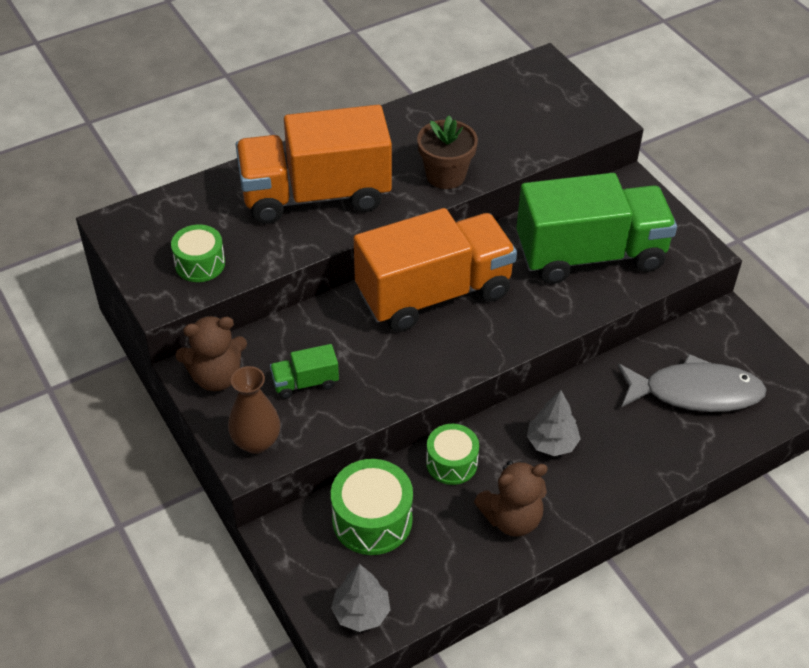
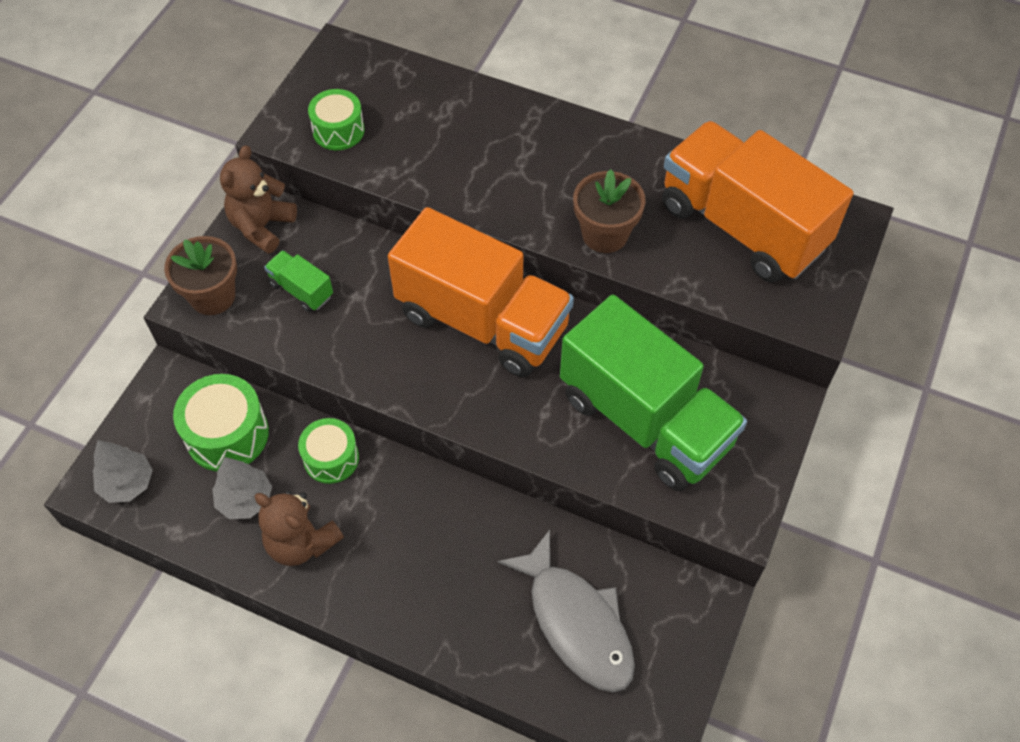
camera: 55 degrees right, 10 degrees up
(216, 377) = (262, 226): brown teddy bear -> brown teddy bear turned 75 degrees clockwise
(256, 442) = (212, 296): brown vase -> brown flower pot
(315, 195) = (489, 156): orange truck -> orange truck (742, 226)
(551, 443) = (413, 527): grey tree -> grey tree (245, 499)

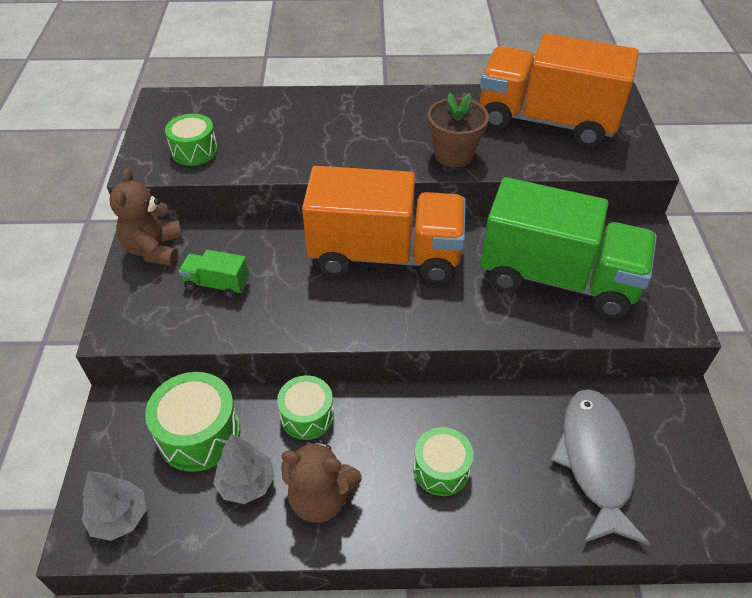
camera: 25 degrees left, 10 degrees down
(212, 296) = (136, 316): brown flower pot -> none
(424, 564) = (441, 469): none -> green drum
(576, 622) = (595, 461): grey fish -> grey fish turned 120 degrees counterclockwise

